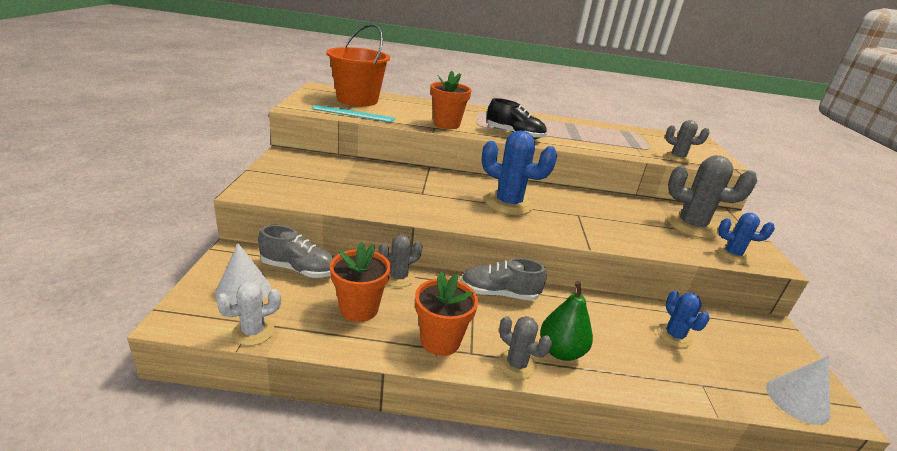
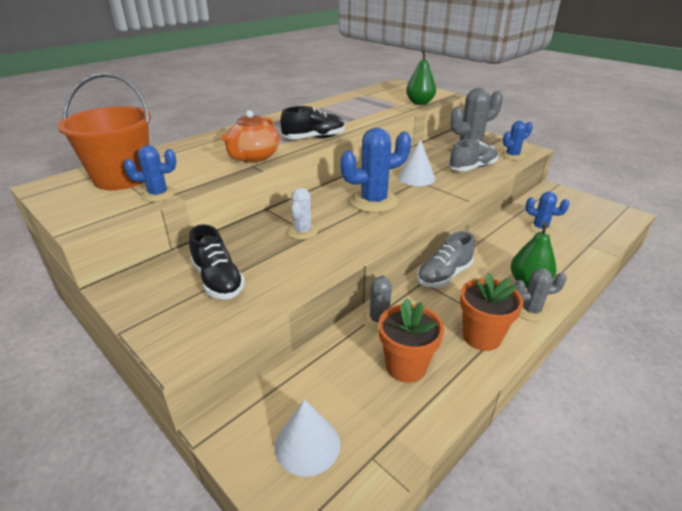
camera: 45 degrees left, 5 degrees up
(253, 332) = (388, 463): white cactus -> white cactus (302, 231)
(298, 269) = (307, 383): grey shoe -> grey shoe (472, 168)
(326, 179) = (218, 280): none -> black shoe
(353, 114) = (158, 194): turquoise ruler -> blue cactus
(446, 124) = (253, 157): orange flower pot -> orange teapot
(677, 158) = (419, 103): grey cactus -> green pear
(797, 400) = (616, 221): white cone -> white cone (416, 177)

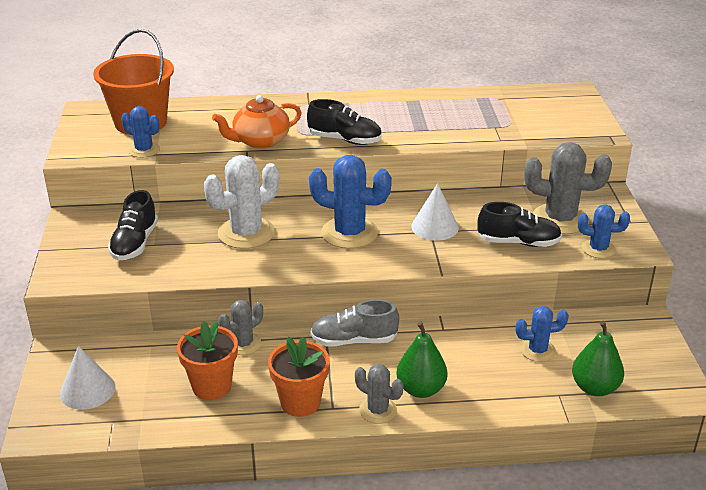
camera: 40 degrees right, 0 degrees up
(302, 231) = (246, 233): white cactus -> white cactus, size x1.74
(419, 103) = (542, 133): green pear -> green pear (594, 388)
(472, 168) = (518, 242): grey shoe -> black shoe
(540, 228) = (537, 350): blue cactus -> blue cactus turned 75 degrees counterclockwise

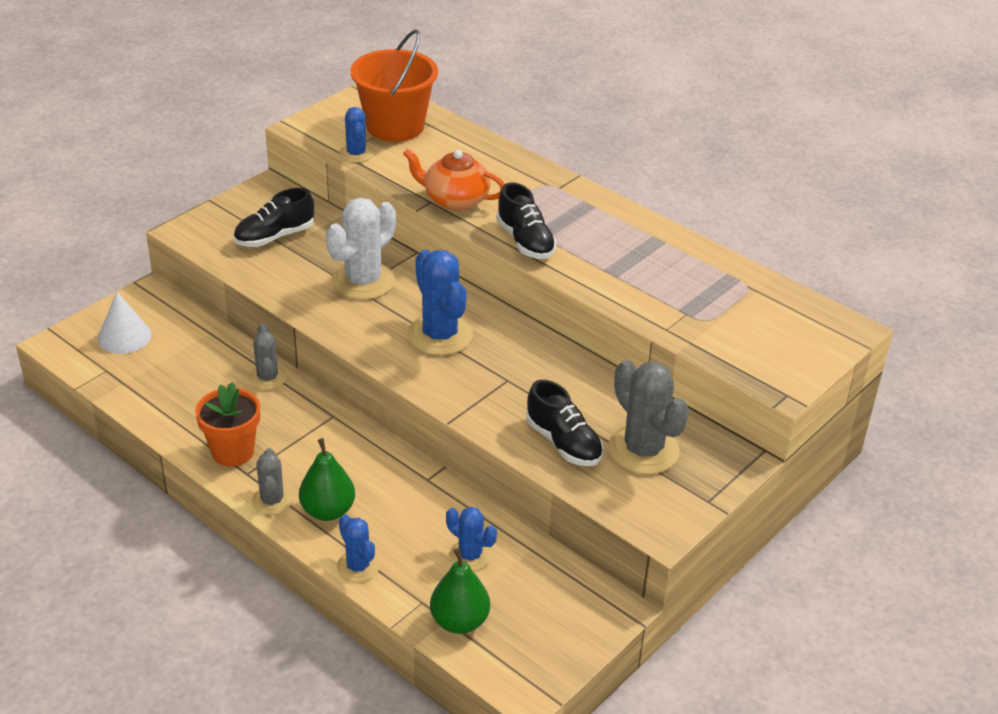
camera: 45 degrees right, 5 degrees up
(212, 386) = (198, 394): orange flower pot -> none
(243, 344) = (267, 378): grey cactus -> grey cactus turned 75 degrees clockwise
(246, 233) = (363, 281): white cactus -> white cactus turned 60 degrees counterclockwise
(354, 340) = (346, 435): grey shoe -> none
(435, 227) = (518, 378): white cone -> none
(598, 249) = (624, 501): blue cactus -> blue cactus (358, 566)

